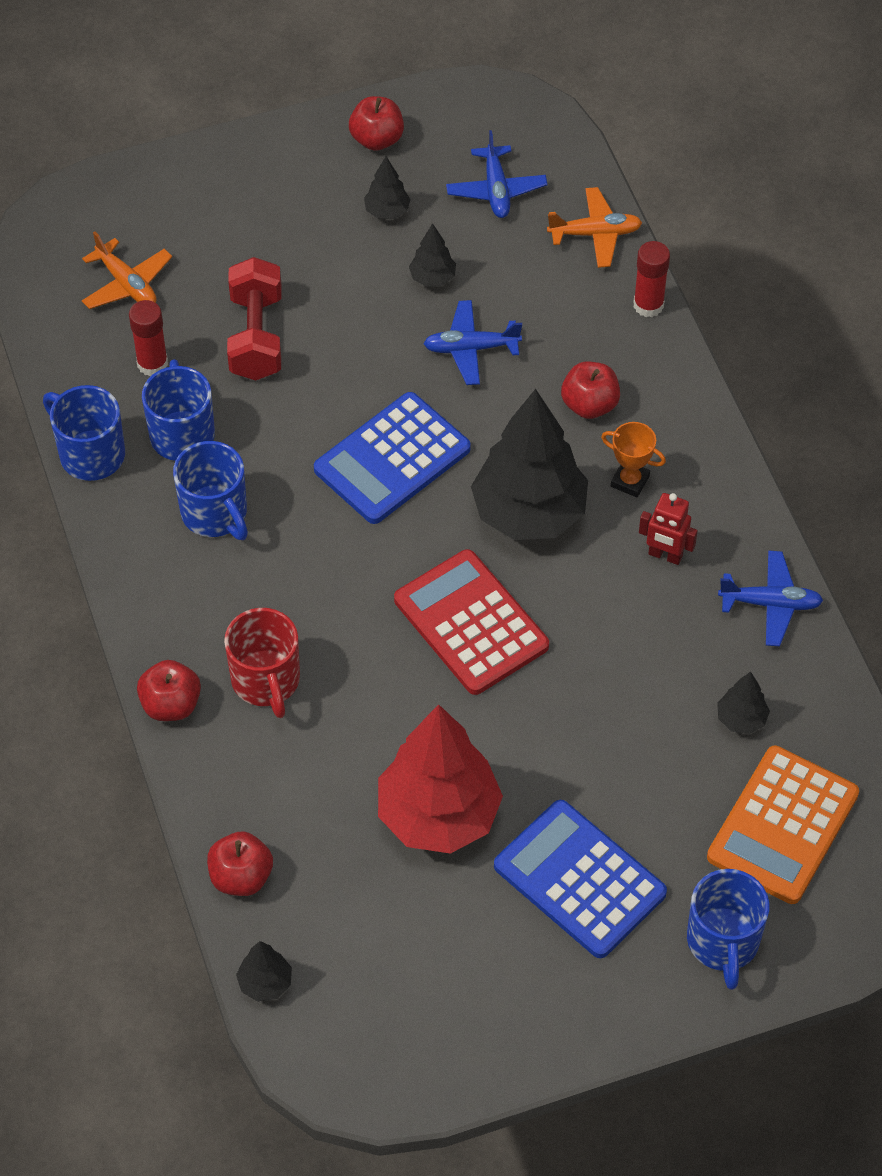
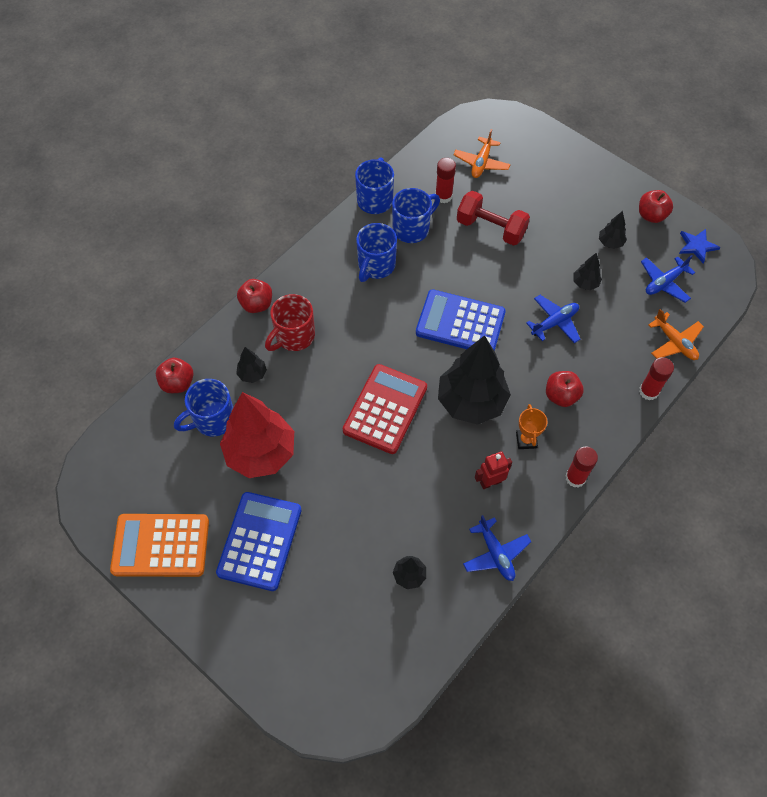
camera: 60 degrees right, 5 degrees up
(256, 336) = (491, 228): red dumbbell -> red dumbbell turned 60 degrees clockwise
(265, 983) = (124, 424): black tree -> black tree (252, 374)
(464, 120) = (697, 246): none -> blue star
(471, 348) = (554, 322): blue plane -> blue plane turned 90 degrees clockwise
(665, 555) = (490, 482): red robot -> red robot turned 75 degrees clockwise
(719, 456) = (575, 478): none -> red glue stick
(723, 942) = (260, 636): blue mug -> blue mug (213, 420)
(783, 826) = (353, 633): orange calculator -> orange calculator (161, 545)

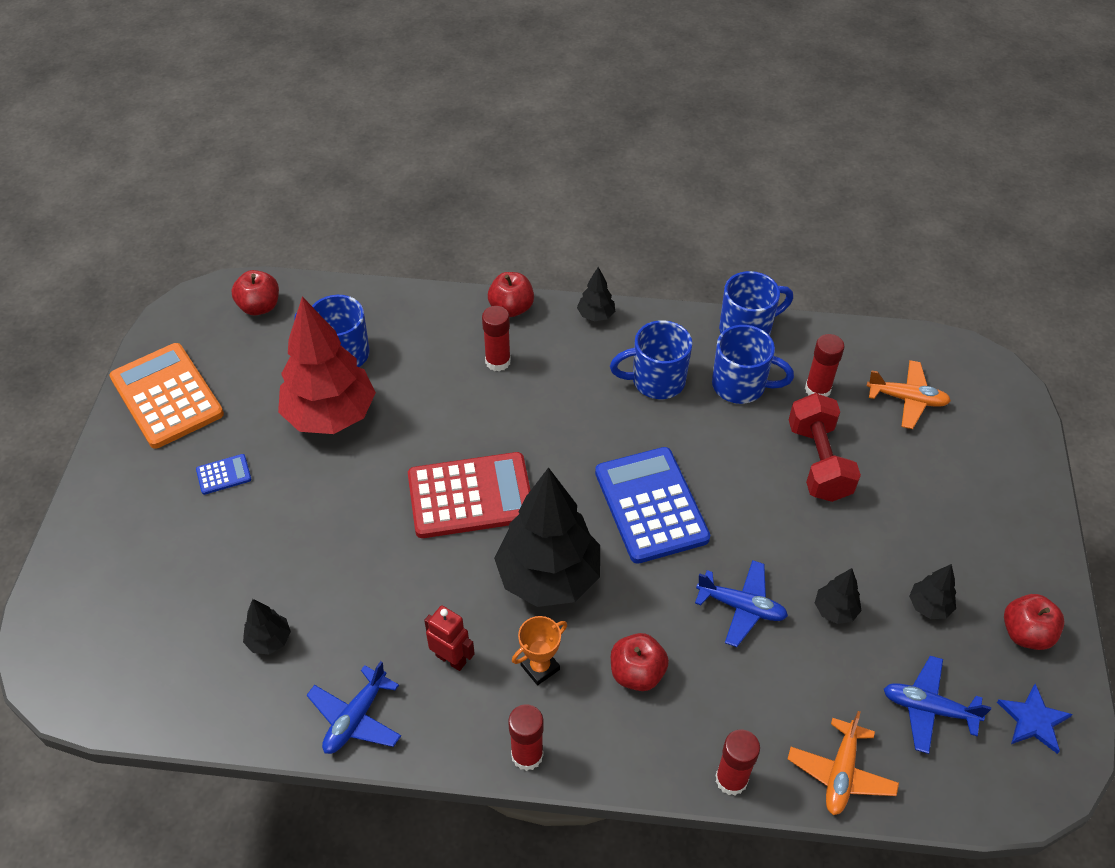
camera: 55 degrees right, 10 degrees down
(177, 383) = (363, 301): red apple -> red apple (259, 306)
(252, 374) = (421, 354): black tree -> black tree (596, 315)
(259, 541) = (224, 474): blue calculator -> blue calculator, size x0.42
(294, 336) = (498, 361): red mug -> red glue stick
(481, 163) = (907, 399): orange plane -> orange plane turned 150 degrees counterclockwise

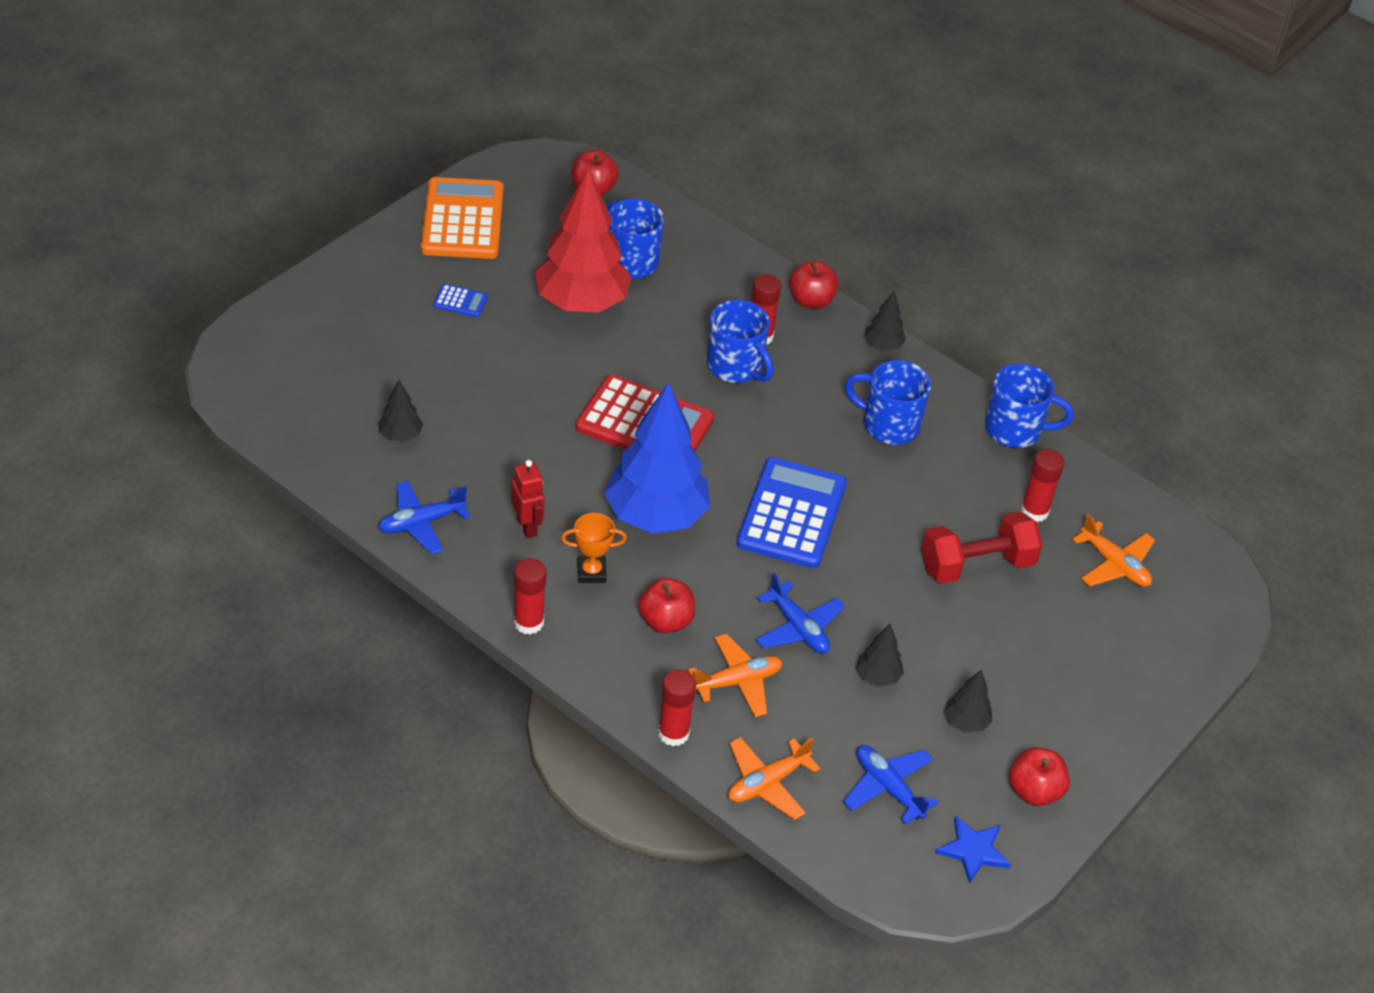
camera: 30 degrees right, 5 degrees down
(548, 577) = (656, 516): black tree -> blue tree
(738, 691) = (737, 682): none -> orange plane
(740, 385) = (964, 469): blue mug -> blue mug (736, 367)
(818, 462) = (976, 565): red dumbbell -> red dumbbell turned 45 degrees clockwise

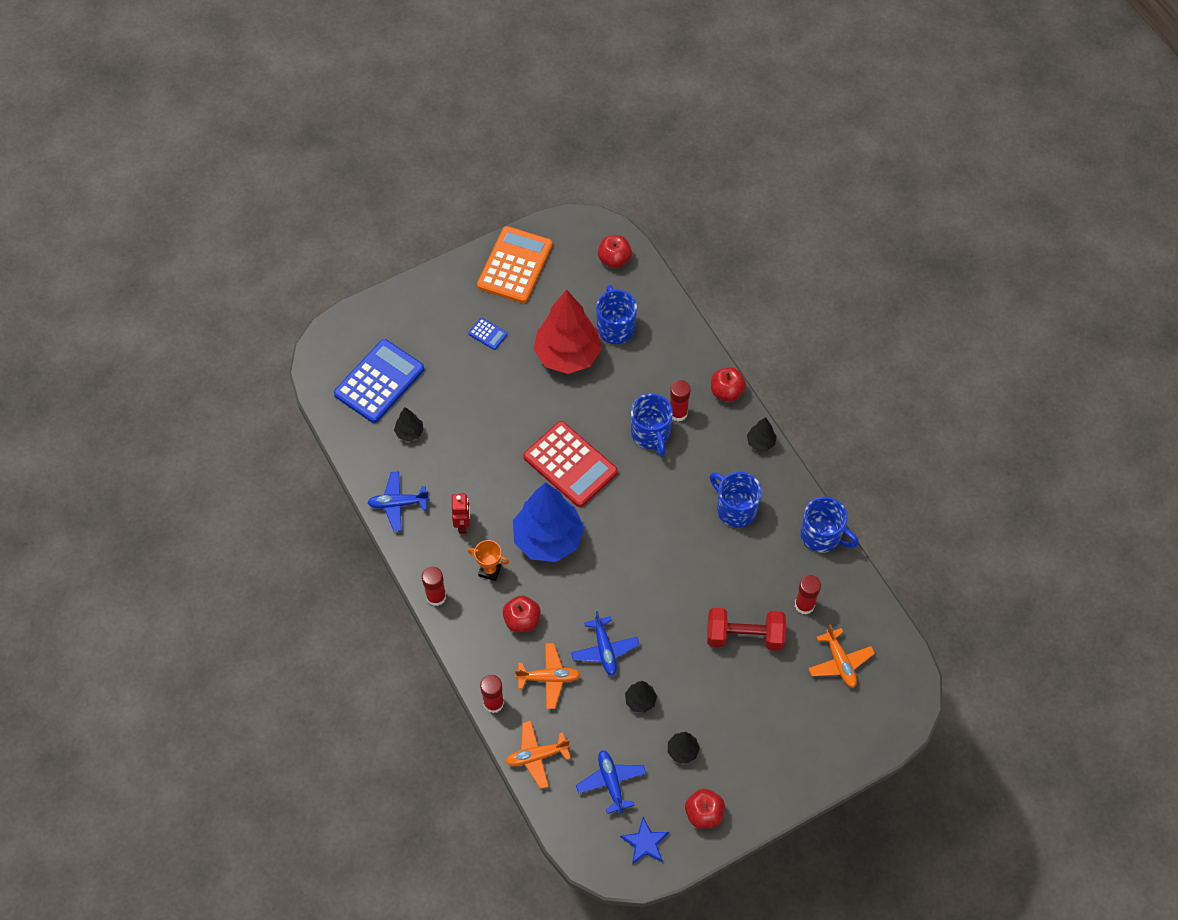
camera: 25 degrees right, 15 degrees up
(791, 514) = (638, 562): blue calculator -> blue calculator (379, 381)

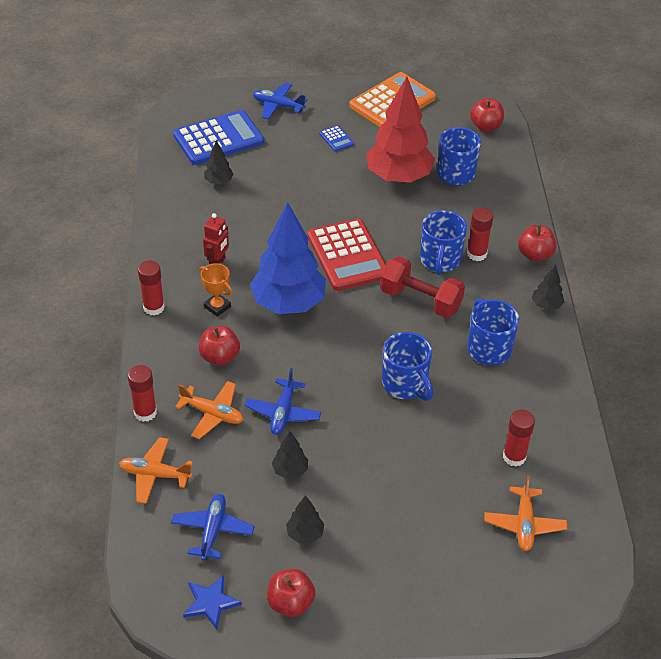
camera: 25 degrees right, 15 degrees down
(398, 504) = (171, 227): blue plane -> blue plane (278, 106)
(744, 636) = (434, 458): red dumbbell -> red dumbbell (420, 300)
(822, 536) = (567, 405): blue mug -> blue mug (405, 384)

